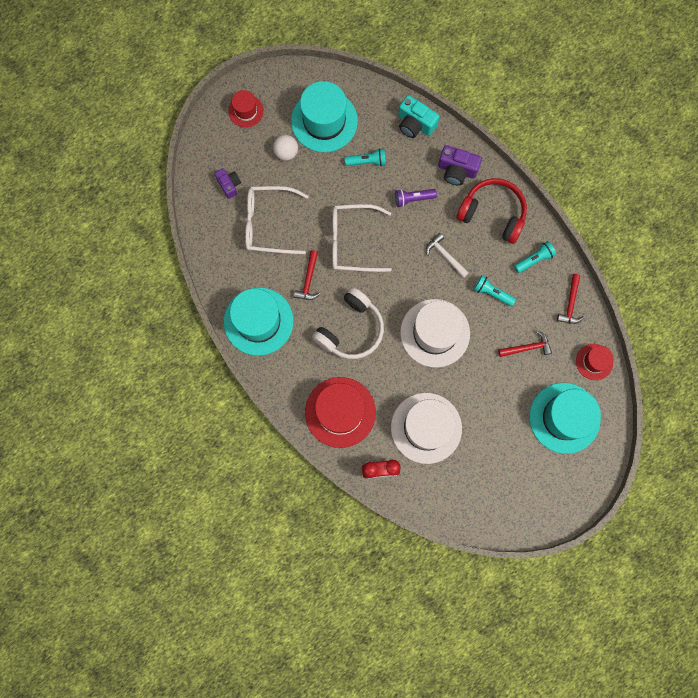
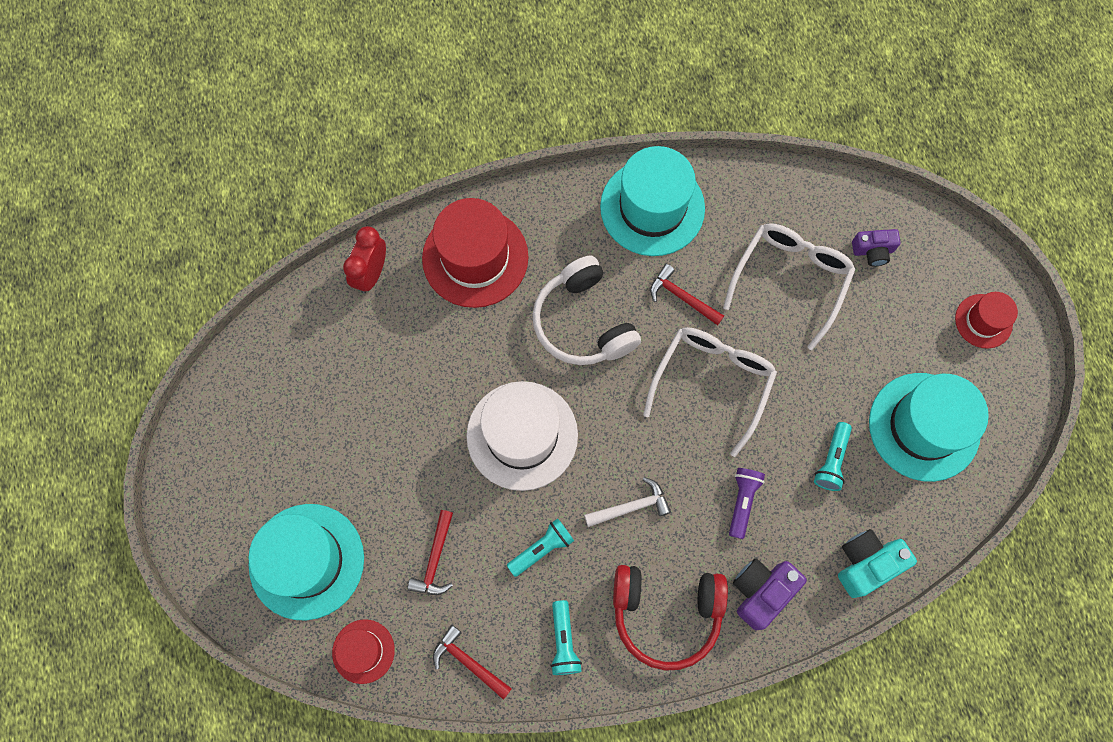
camera: 115 degrees right, 5 degrees down
(286, 152) = (893, 350): white ball -> none
(426, 428) = (395, 359): white hat -> none
(492, 214) = (666, 613): red headphones -> red headphones turned 45 degrees clockwise

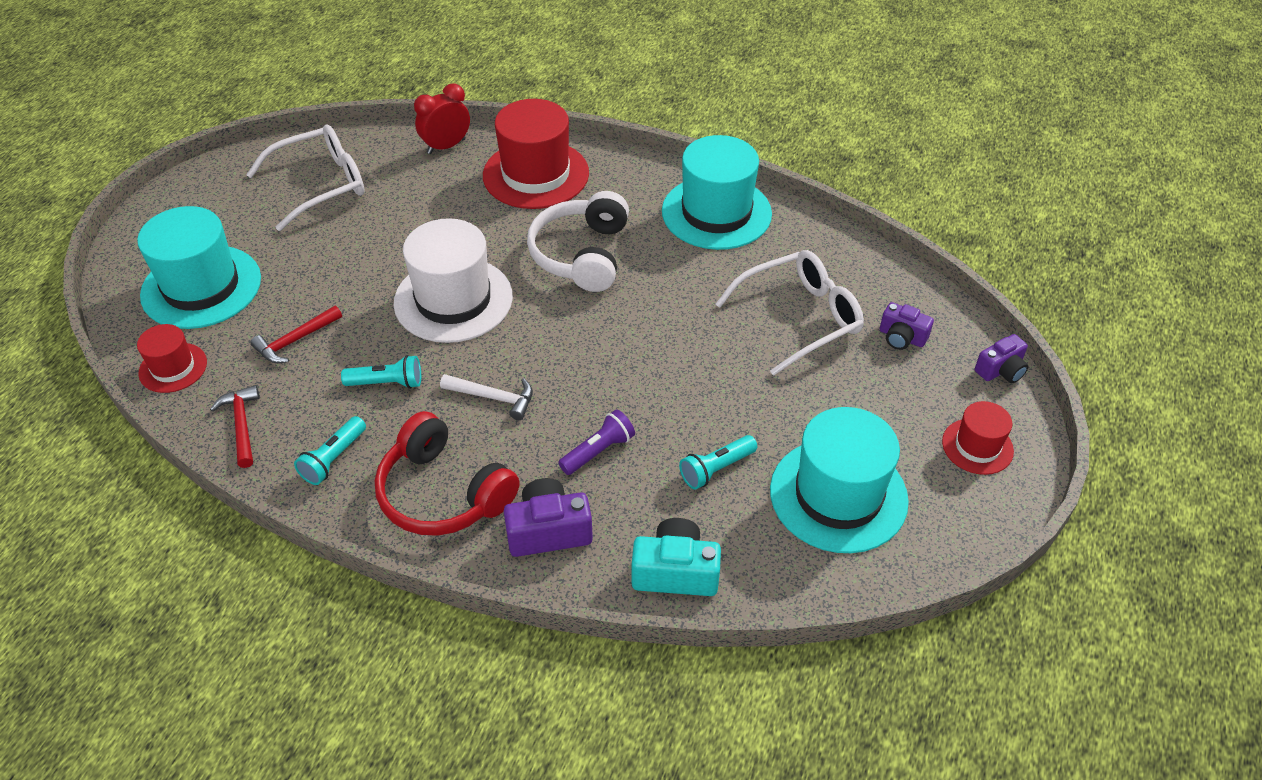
camera: 35 degrees right, 25 degrees down
(681, 297) = (685, 280): red hammer -> none
(712, 382) = (656, 351): white glasses -> white glasses (321, 184)
(957, 238) = (1001, 370): none -> purple camera

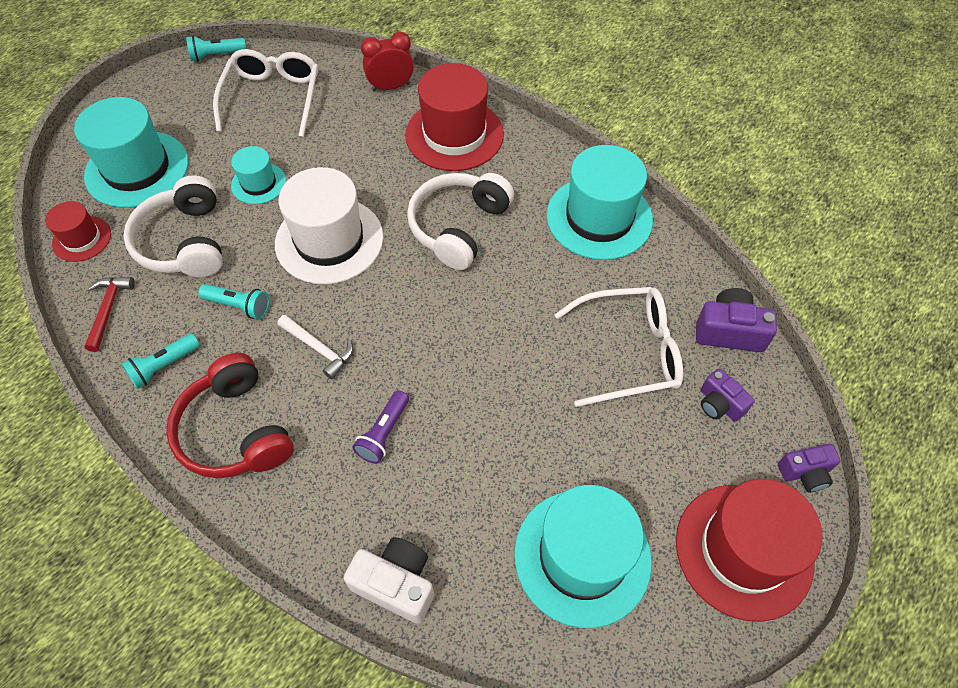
camera: 20 degrees right, 10 degrees up
(295, 341) = (185, 242): red hammer -> white headphones
(321, 184) = (272, 97): white glasses -> white glasses turned 75 degrees counterclockwise
(348, 267) = (258, 183): none -> turquoise hat
(548, 531) = (305, 500): purple camera -> purple camera (729, 331)
(598, 451) = (384, 433): purple flashlight -> purple flashlight turned 135 degrees clockwise
(675, 572) = (396, 584): turquoise camera -> white camera
(716, 469) = (480, 488): turquoise flashlight -> turquoise flashlight (216, 55)
(977, 446) = (744, 550): red hat -> red hat, size x1.89

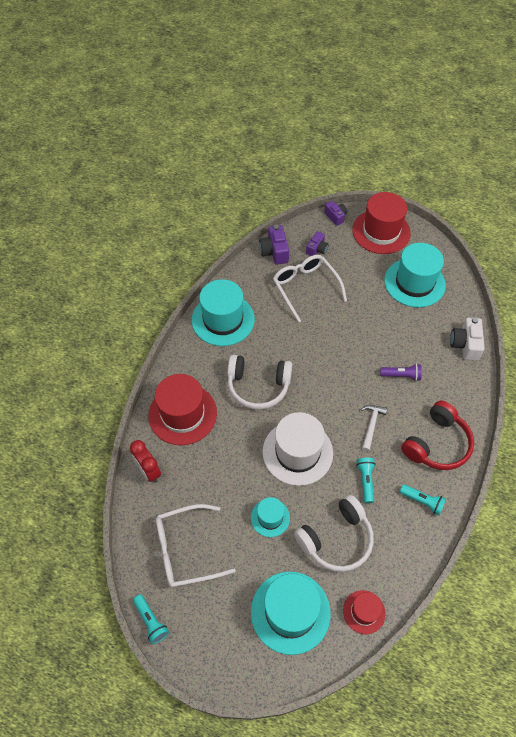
camera: 110 degrees left, 0 degrees up
(108, 309) = (404, 557): red hammer -> none

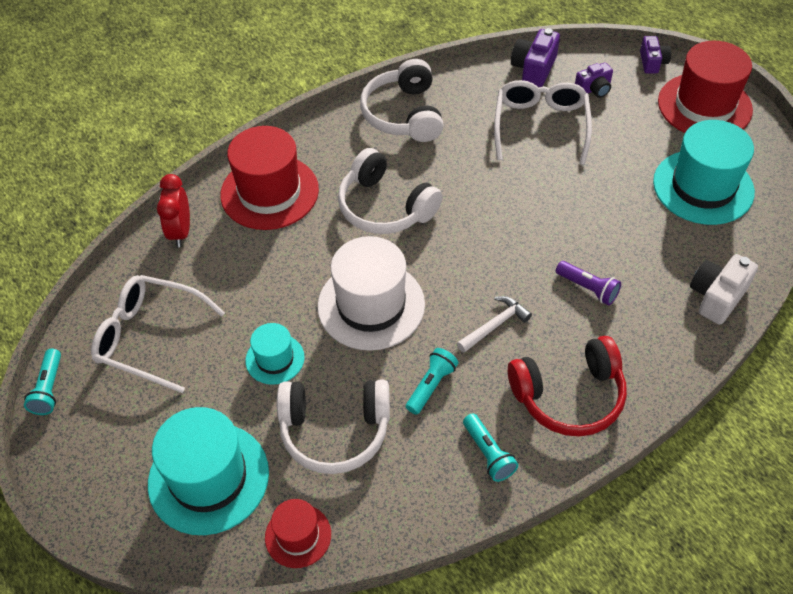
camera: 35 degrees right, 5 degrees down
(223, 319) = (404, 114): turquoise hat -> white headphones

